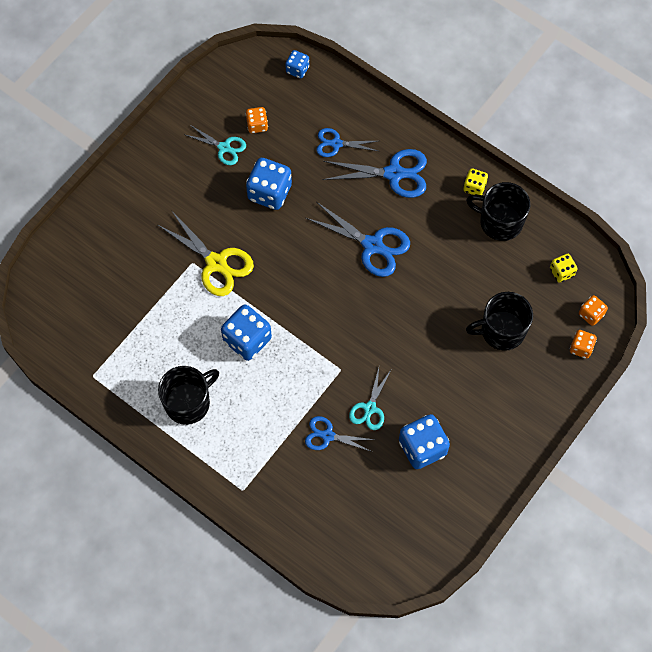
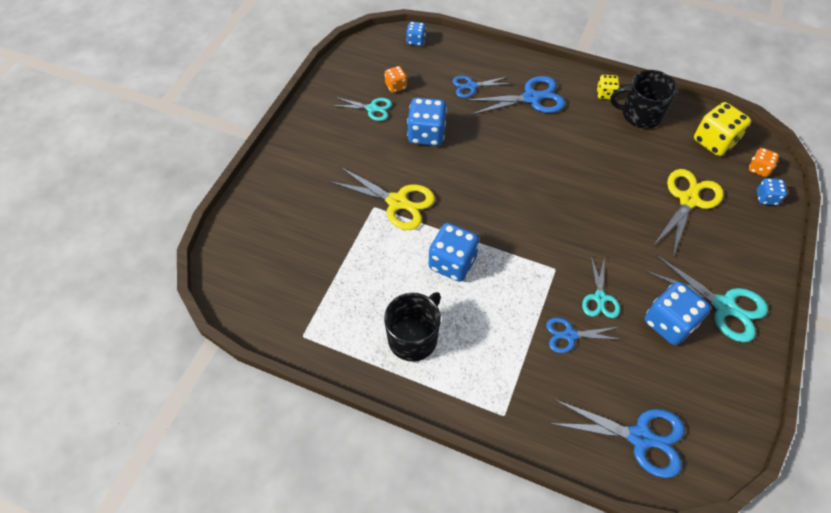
camera: 15 degrees left, 10 degrees down
(373, 245) = (538, 156): blue scissors -> blue scissors (640, 437)
(481, 445) = (724, 306): none -> turquoise scissors
(501, 331) = (688, 200): black mug -> yellow scissors
(561, 272) = (714, 141): yellow dice -> yellow dice, size x1.83
(581, 348) = (766, 198): orange dice -> blue dice

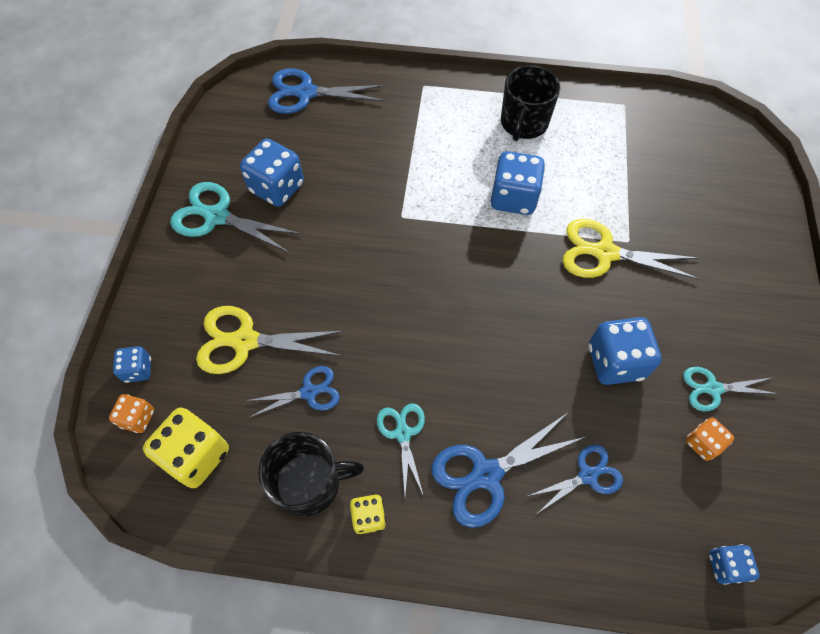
camera: 165 degrees right, 5 degrees up
(570, 335) = (376, 156): blue scissors -> blue scissors (309, 392)
(600, 298) = (349, 196): turquoise scissors -> turquoise scissors (402, 433)
(688, 200) = (245, 341): yellow scissors -> yellow scissors turned 75 degrees clockwise

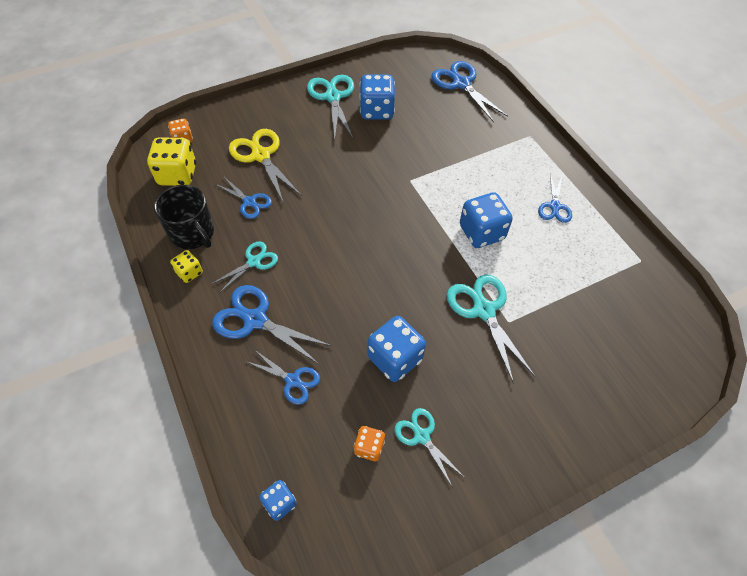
camera: 55 degrees right, 5 degrees down
(138, 370) = (210, 122): blue dice -> none
(523, 123) = (555, 206): black mug -> blue scissors
(604, 253) = (483, 310): yellow scissors -> turquoise scissors

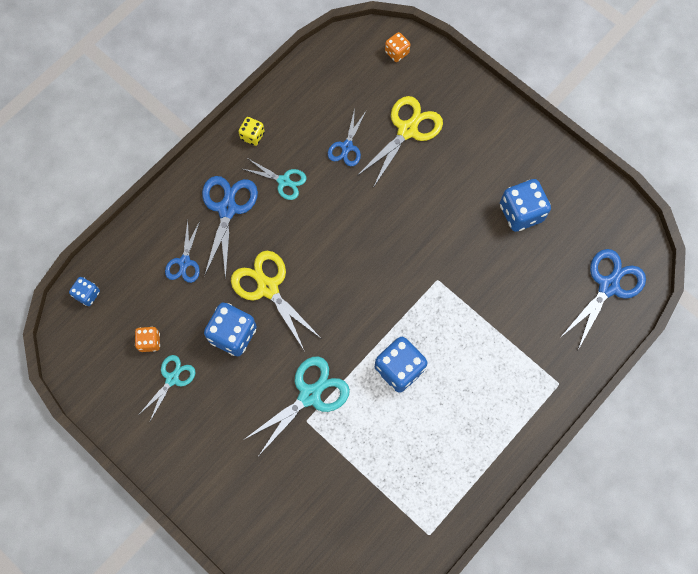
camera: 70 degrees right, 15 degrees up
(177, 175) = (352, 71): yellow dice -> none
(193, 233) = (293, 117): black mug -> none
(332, 97) = (520, 161): turquoise scissors -> none
(358, 311) = (267, 288): none -> yellow scissors
(555, 206) = (464, 433): blue scissors -> none

